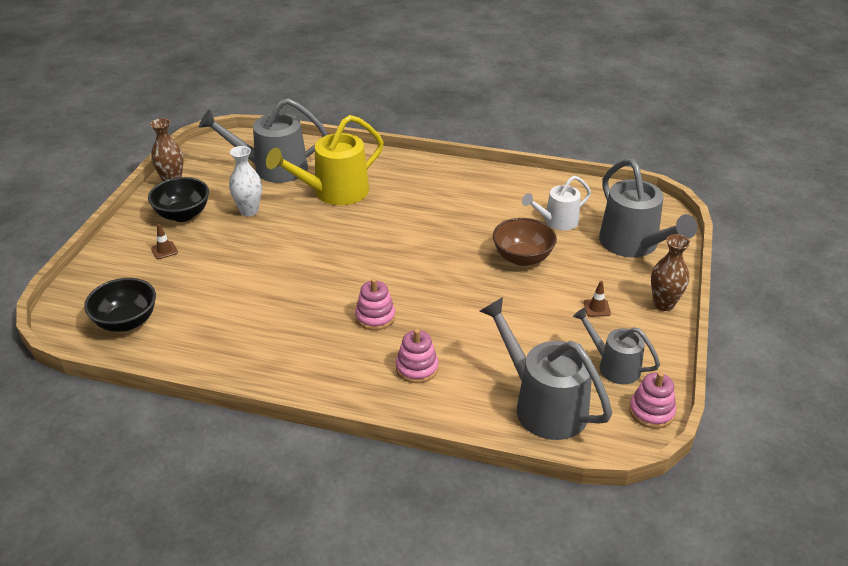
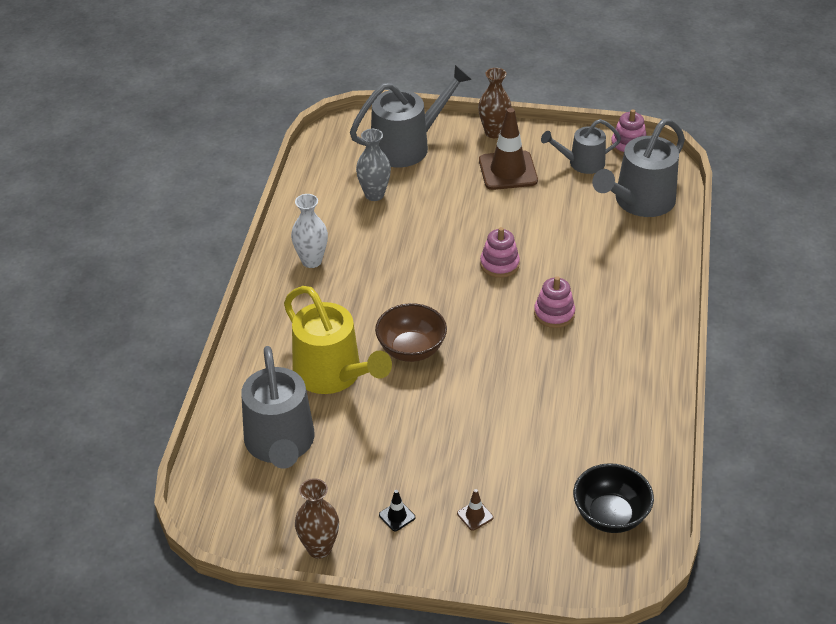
camera: 95 degrees left, 5 degrees up
(183, 215) = (397, 516): black bowl -> black traffic cone
(249, 211) = (381, 449): white vase -> white vase (311, 261)
(417, 368) = (617, 279): pink stacking toy -> pink stacking toy (499, 264)
(522, 258) = (440, 217): brown bowl -> brown bowl (411, 349)
(556, 221) = (374, 195): white watering can -> grey vase
(597, 308) = (508, 171): brown traffic cone -> brown traffic cone, size x2.37
(613, 366) = (581, 163): grey watering can -> grey watering can turned 45 degrees clockwise

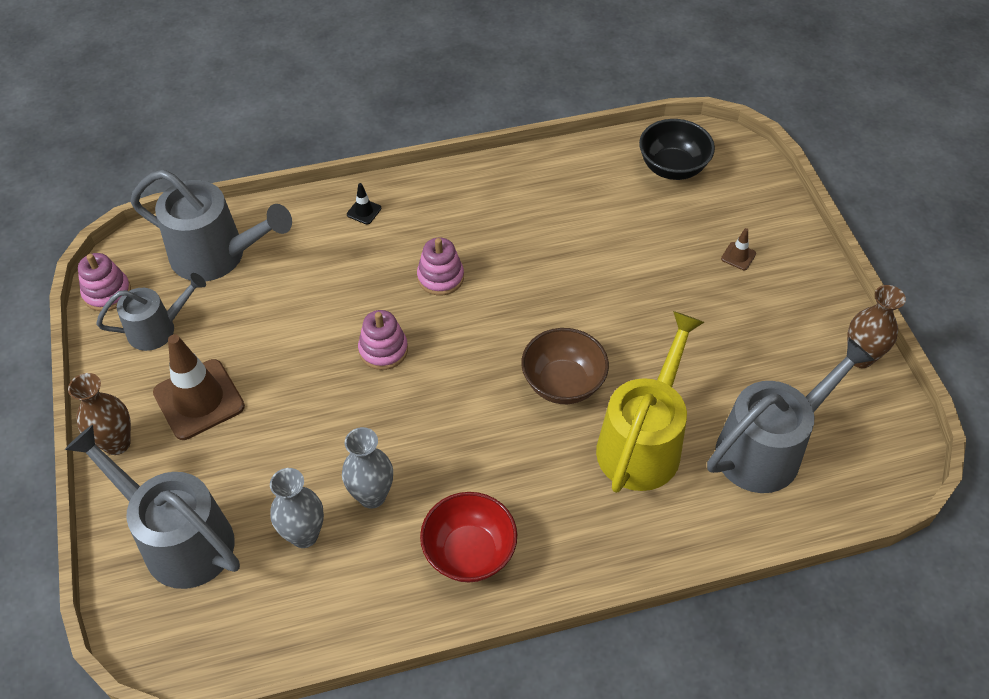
camera: 115 degrees left, 10 degrees up
(311, 261) = (469, 552): white vase -> red bowl
(382, 229) = (372, 496): none -> grey vase
(397, 516) = (781, 312): black traffic cone -> black traffic cone (364, 211)
(581, 163) = (158, 328): grey watering can -> grey watering can turned 75 degrees counterclockwise

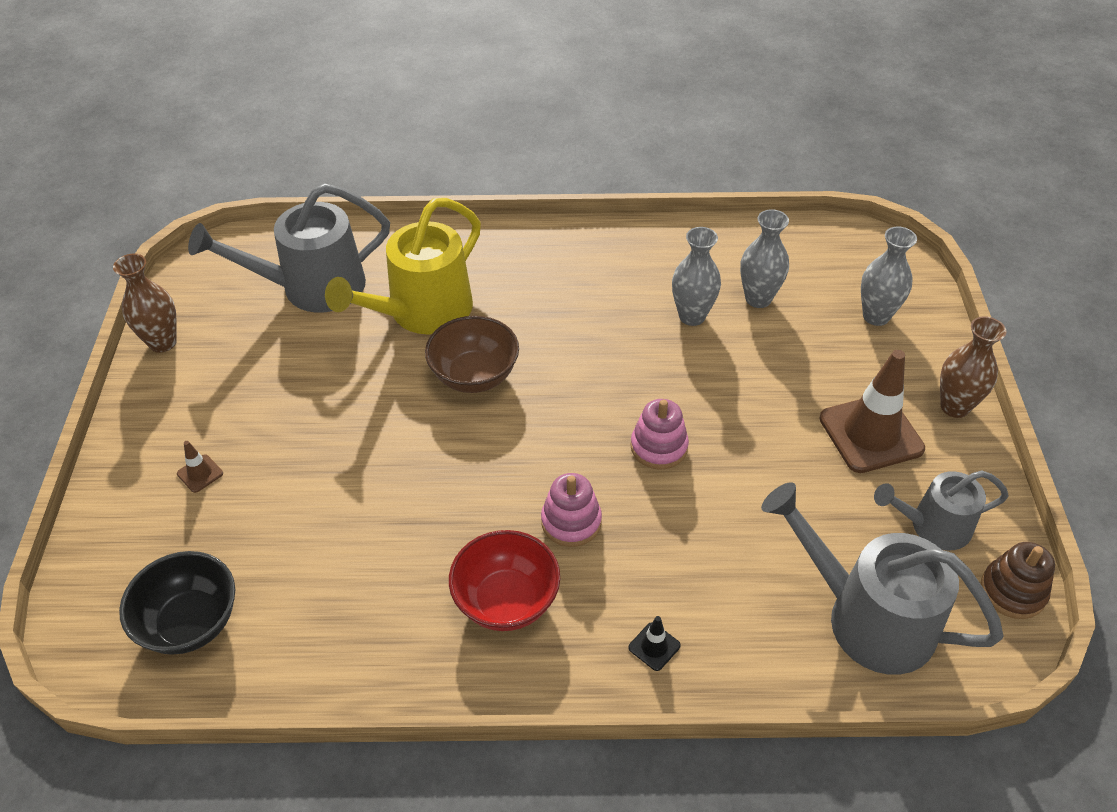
camera: 165 degrees left, 5 degrees down
(107, 293) = (1012, 591): pink stacking toy -> brown stacking toy
(178, 538) = (876, 316): grey watering can -> grey vase
(469, 552) = (613, 262): red bowl -> red bowl (506, 601)

